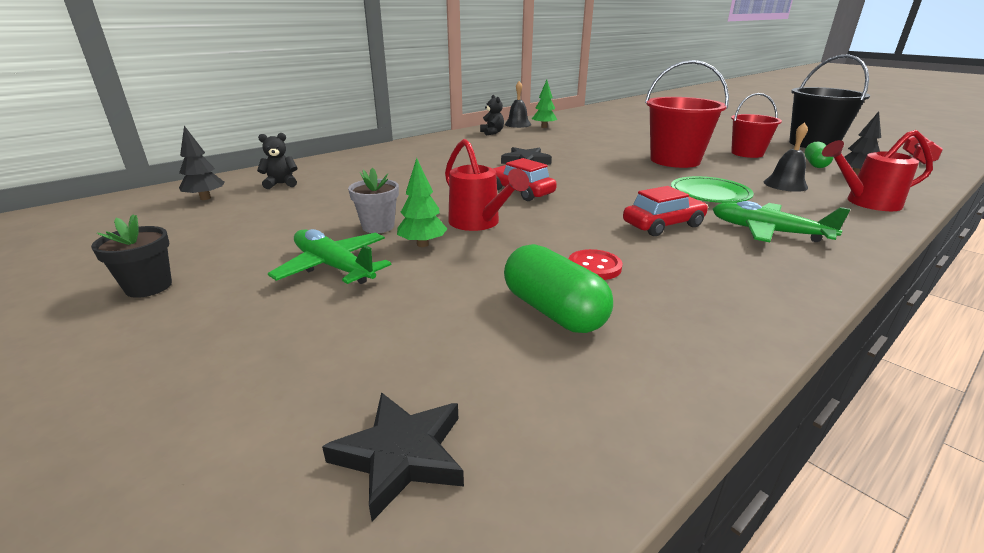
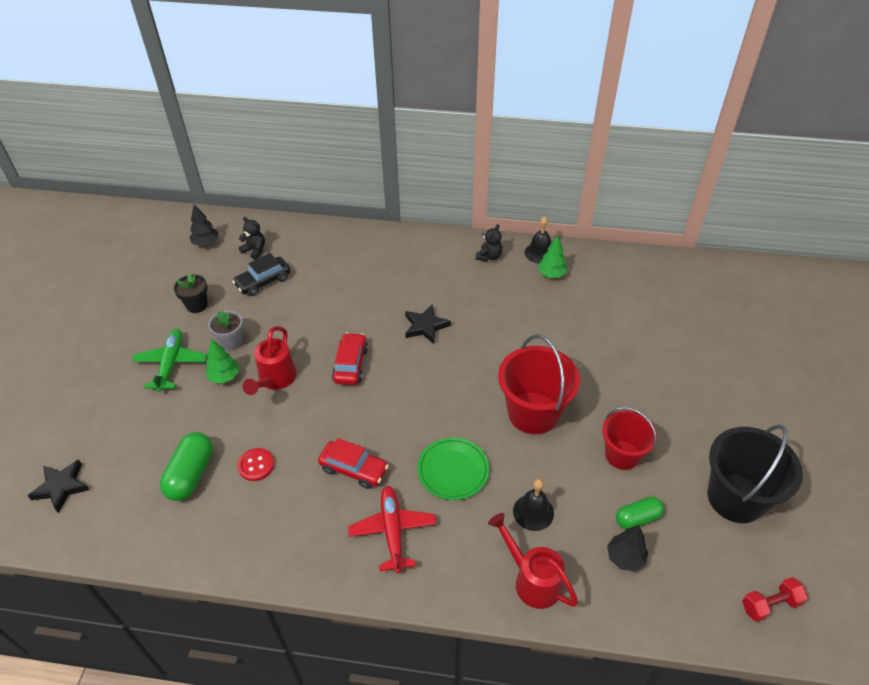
camera: 50 degrees right, 20 degrees up
(149, 287) = (106, 322): black flower pot -> black flower pot (197, 305)
(332, 192) = (263, 282): none -> black car
(768, 232) = (392, 531): green plane -> red plane

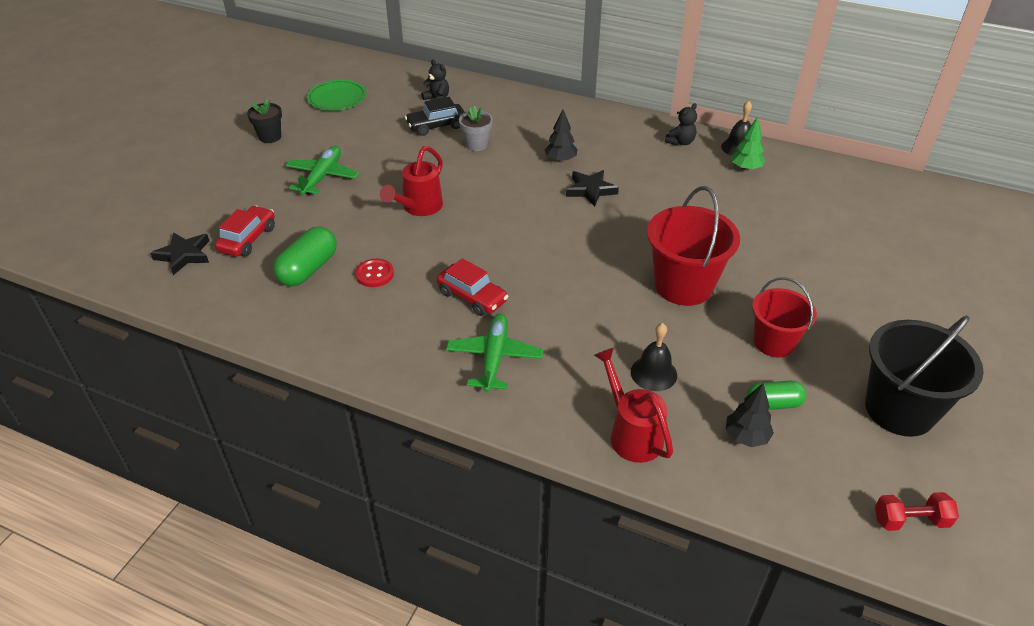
camera: 15 degrees right, 5 degrees down
(197, 305) = (364, 134): black flower pot -> black flower pot (270, 137)
(206, 243) = (391, 86): black tree -> black tree (560, 160)
(224, 377) = (370, 196): green tree -> none
(231, 342) = (387, 169): grey flower pot -> grey flower pot (476, 145)
(350, 364) = (500, 209): red car -> red car (248, 239)
(392, 531) = (494, 358): red plane -> green plane
(453, 470) = (577, 319): green plate -> green plate (337, 98)

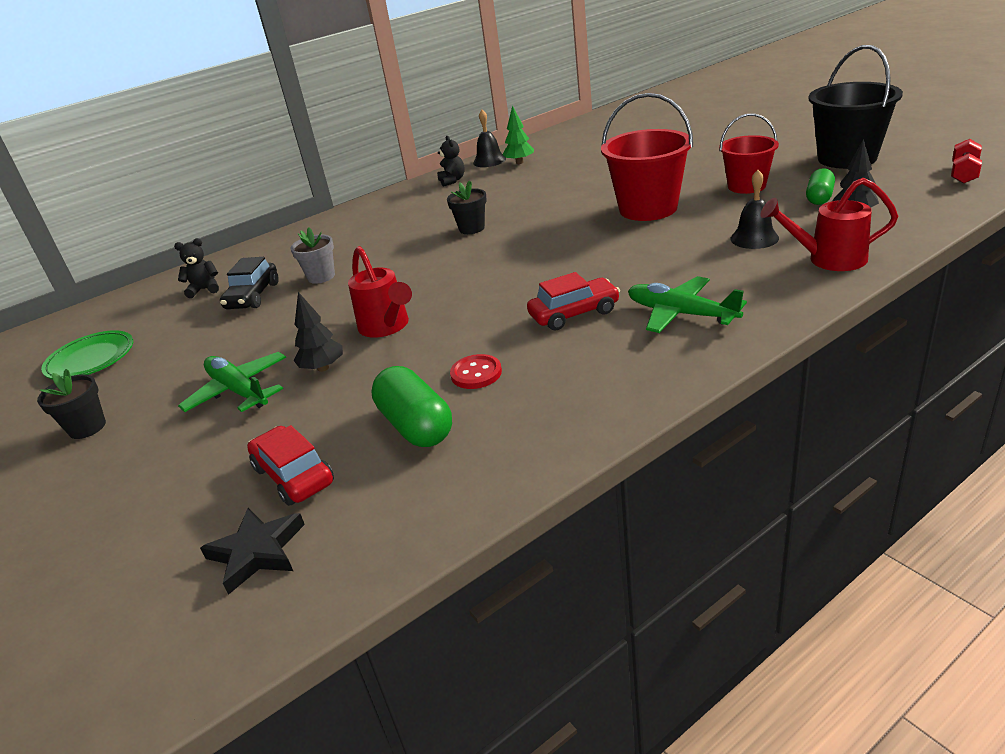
camera: 55 degrees left, 10 degrees down
(560, 160) = (407, 236): black tree -> black tree (323, 368)
(590, 190) = (471, 228): black star -> black flower pot

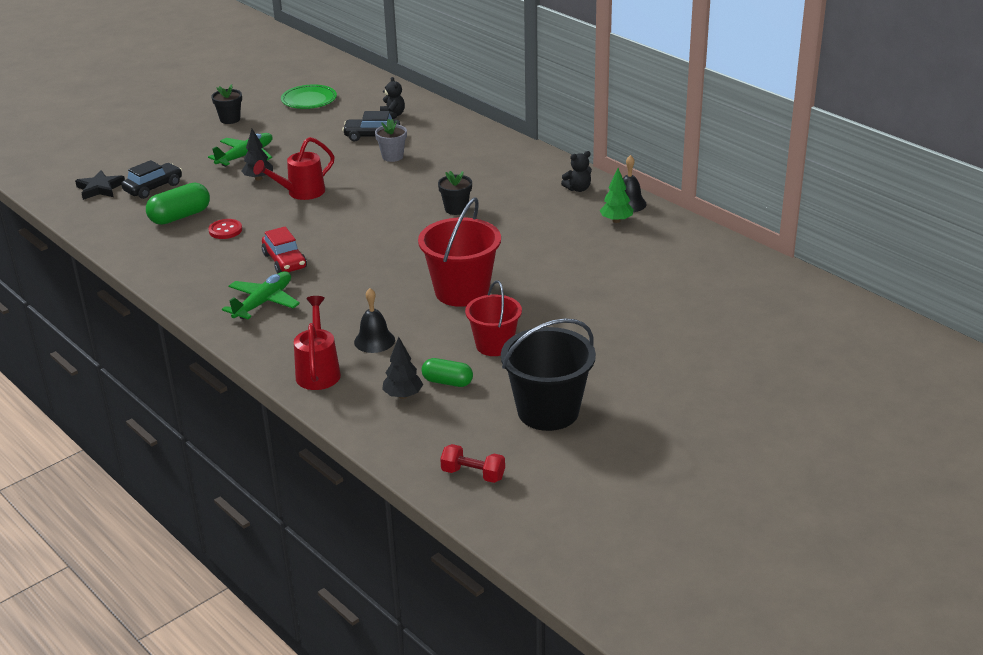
camera: 80 degrees right, 0 degrees up
(293, 476) = (153, 187): red car -> black car

